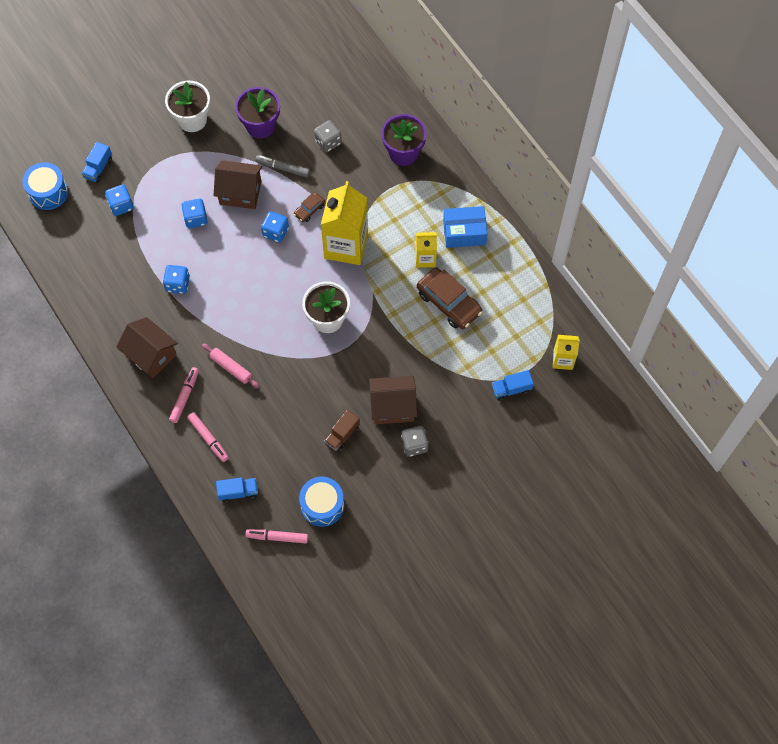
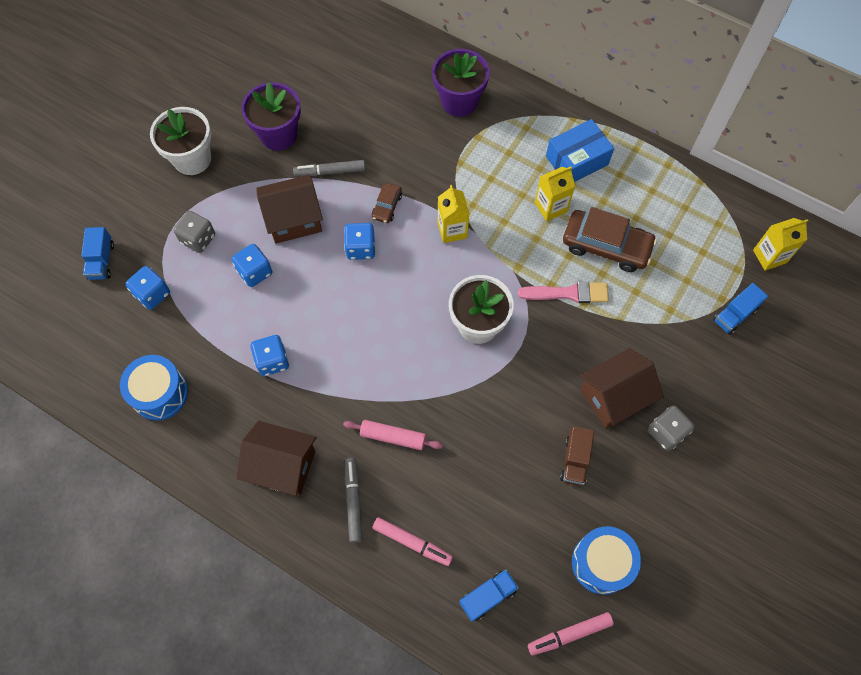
camera: 25 degrees left, 0 degrees up
(48, 192) = (49, 316): blue drum -> blue drum (160, 393)
(184, 396) = (353, 501): pink marker -> grey marker
(328, 142) = (367, 123): grey dice -> grey dice (198, 239)
(346, 246) = (452, 230): yellow carton -> yellow carton, size x0.52
(402, 324) = (568, 293): none -> pink brush

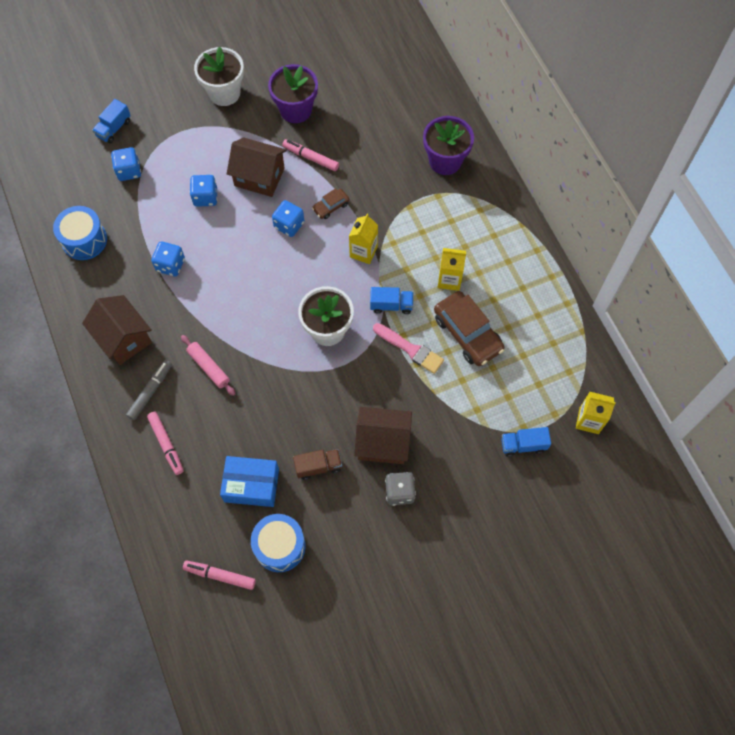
camera: 35 degrees right, 0 degrees up
(198, 239) = (186, 151): grey dice -> none
(330, 172) = (310, 158): grey marker -> pink marker
(488, 596) = (187, 513): blue truck -> blue truck (391, 305)
(575, 460) = (318, 466): brown truck -> brown truck turned 150 degrees counterclockwise
(577, 160) = (498, 257): blue box -> blue box (251, 485)

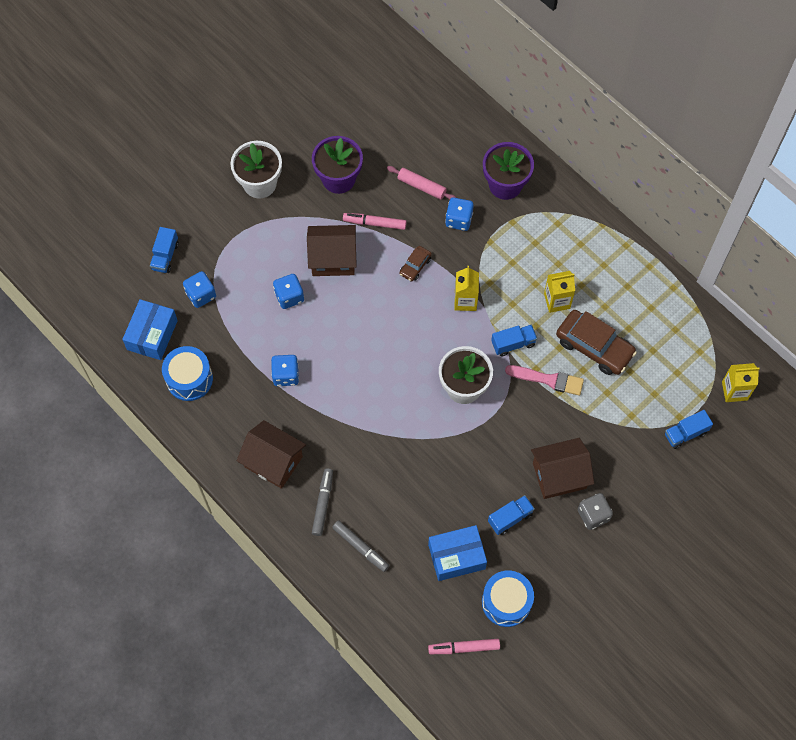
camera: 20 degrees left, 0 degrees up
(70, 192) = (152, 335): none -> blue box
(166, 444) = (360, 547): pink marker -> grey marker
(209, 367) = (368, 461): pink rolling pin -> pink rolling pin (421, 186)
(289, 225) = (383, 298): blue dice -> blue dice (458, 220)
(318, 466) = (510, 518): brown truck -> blue truck

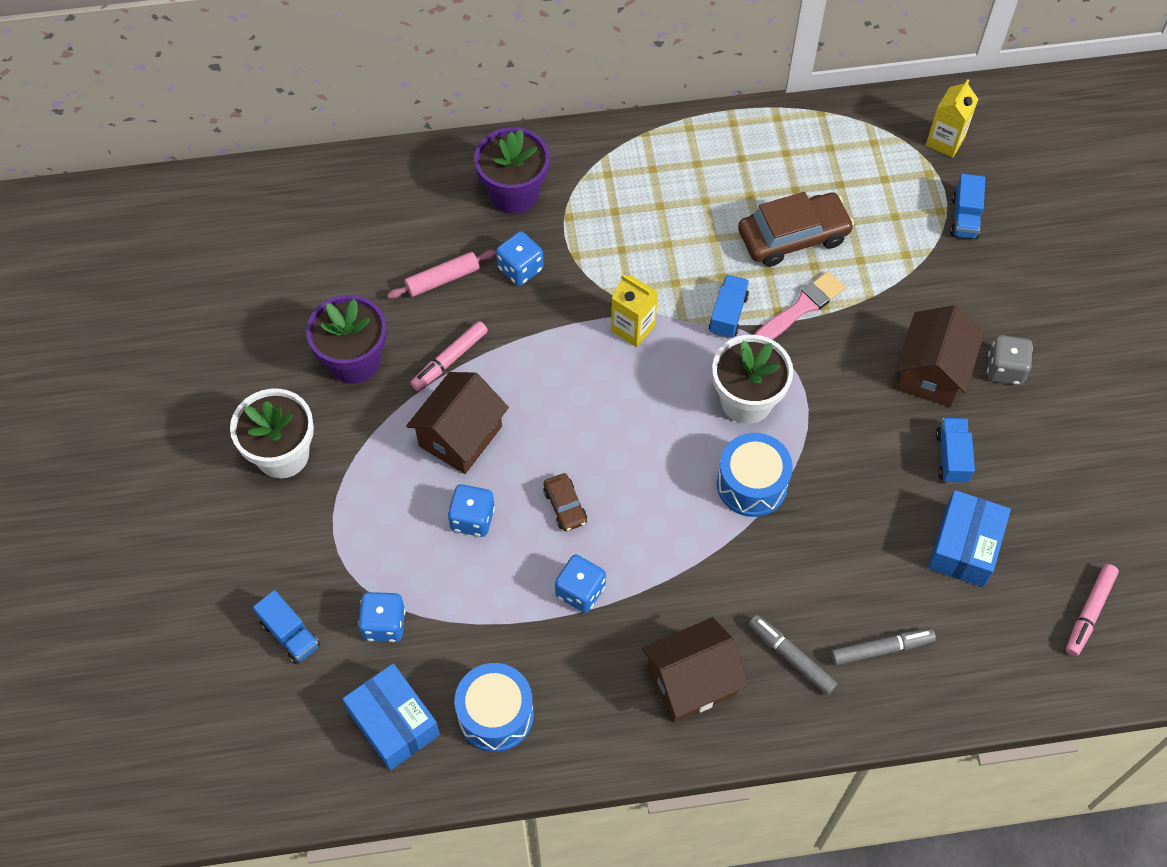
camera: 55 degrees left, 5 degrees down
(415, 266) = (544, 352): brown car -> brown car (565, 506)
(506, 602) = (1058, 529): blue drum -> blue drum (752, 484)
(557, 301) = (706, 236): yellow carton -> none

